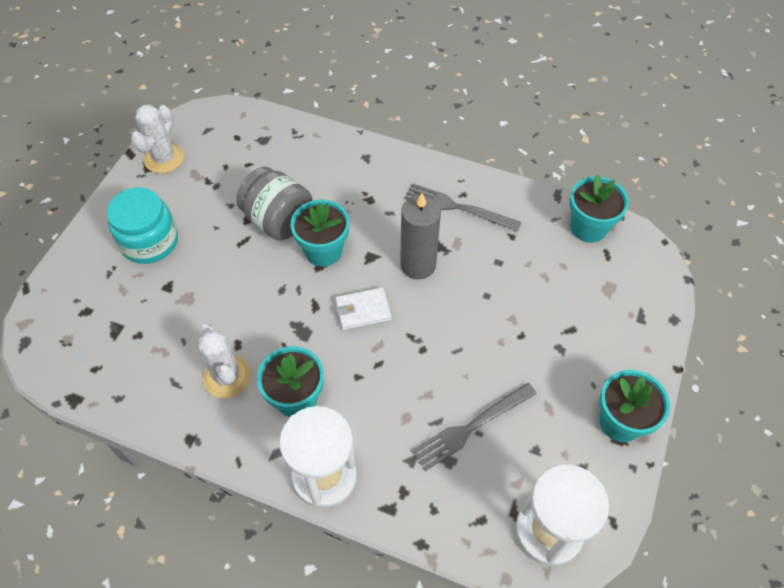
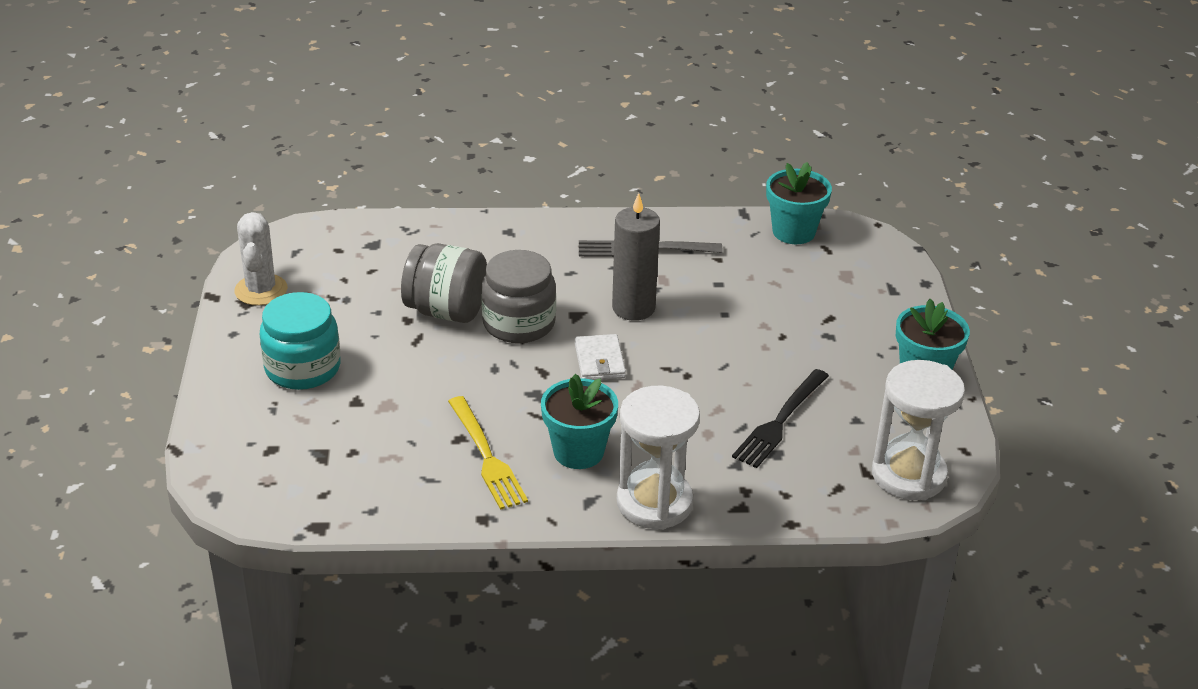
camera: 25 degrees left, 20 degrees down
(227, 377) = (486, 456): white cactus -> yellow fork
(323, 251) = (519, 323): turquoise flower pot -> grey jar
(363, 310) = (599, 361): white wallet -> white wallet turned 60 degrees counterclockwise
(471, 427) = (780, 421): grey fork -> black fork

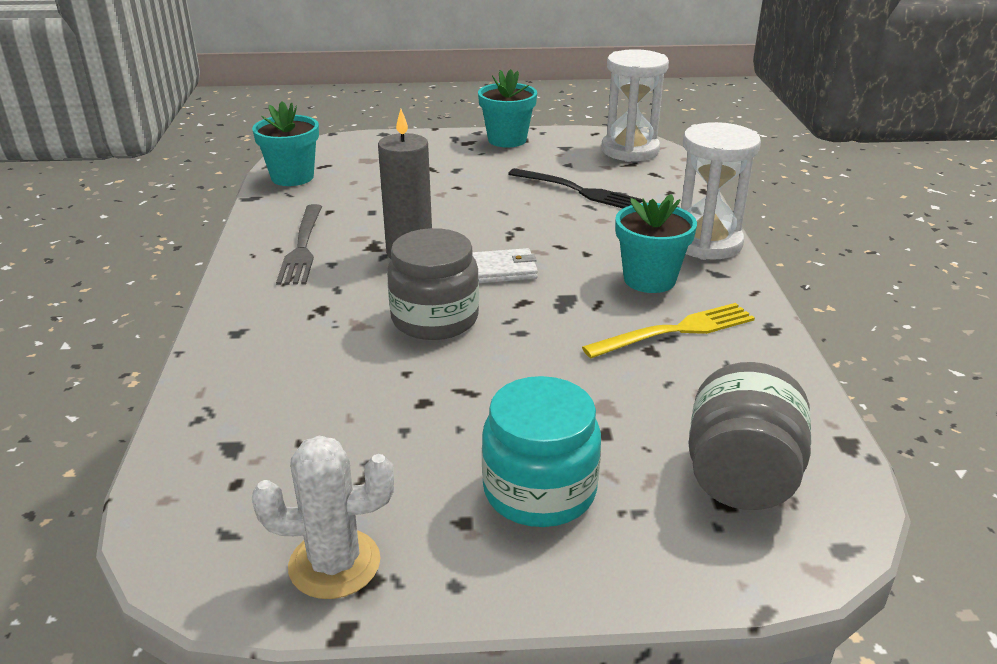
camera: 90 degrees left, 5 degrees down
(446, 311) = (407, 371): grey jar -> grey jar (740, 478)

